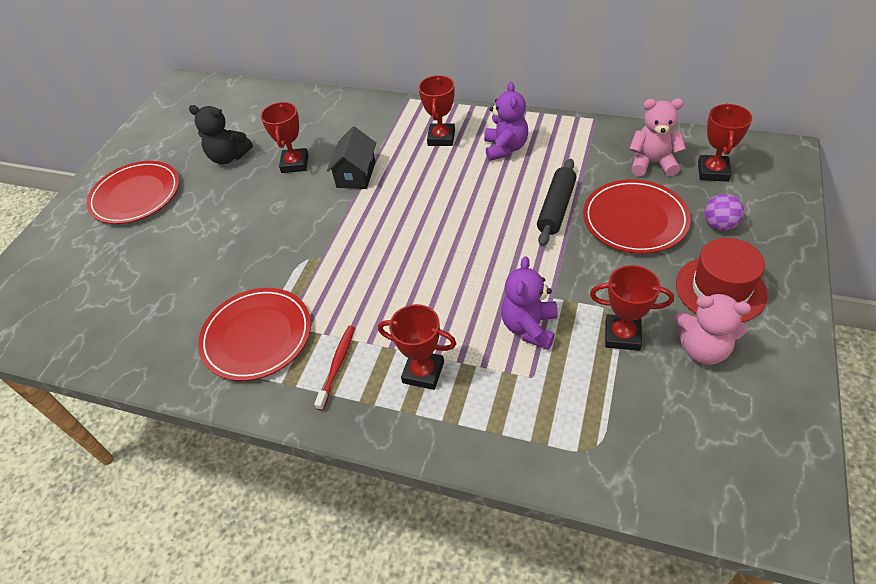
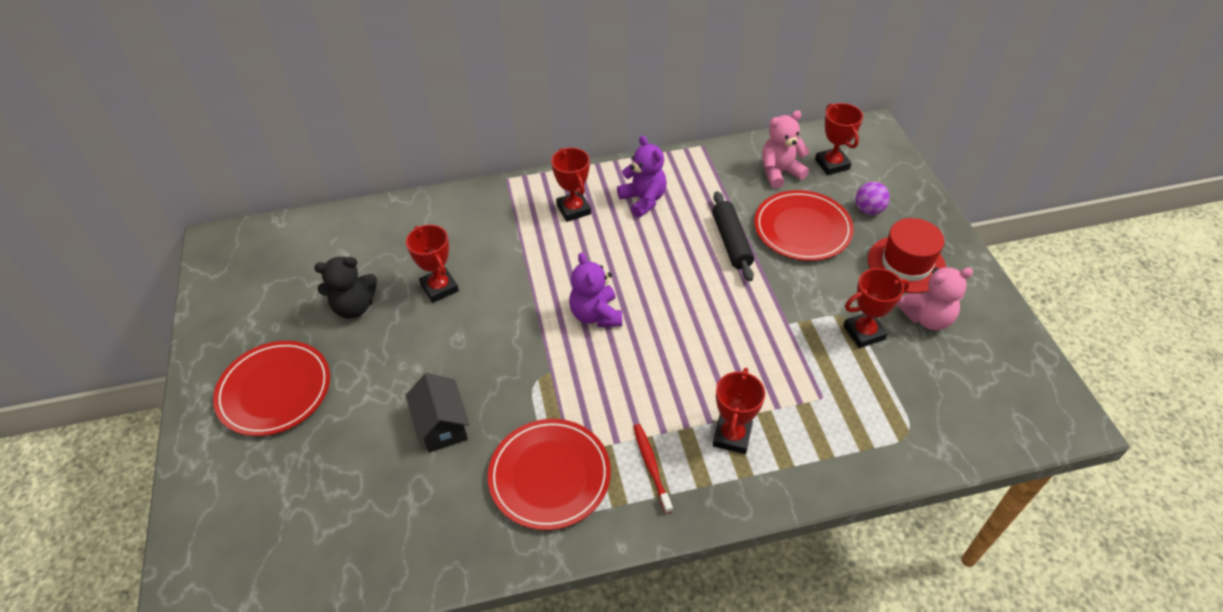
camera: 35 degrees left, 0 degrees up
(356, 175) = (516, 276): black house -> black house (442, 425)
(423, 372) = (732, 436): red trophy -> red trophy turned 60 degrees counterclockwise
(529, 327) = (788, 357): purple teddy bear -> purple teddy bear (596, 315)

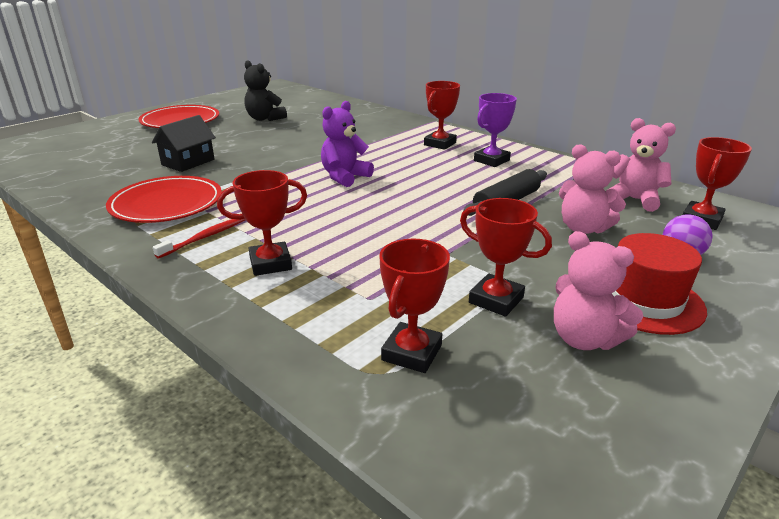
camera: 55 degrees right, 20 degrees down
(439, 288) = (308, 131): red trophy -> red trophy (412, 353)
(643, 200) = (491, 160): purple teddy bear -> purple trophy
(802, 229) = (583, 228): red plate -> pink teddy bear

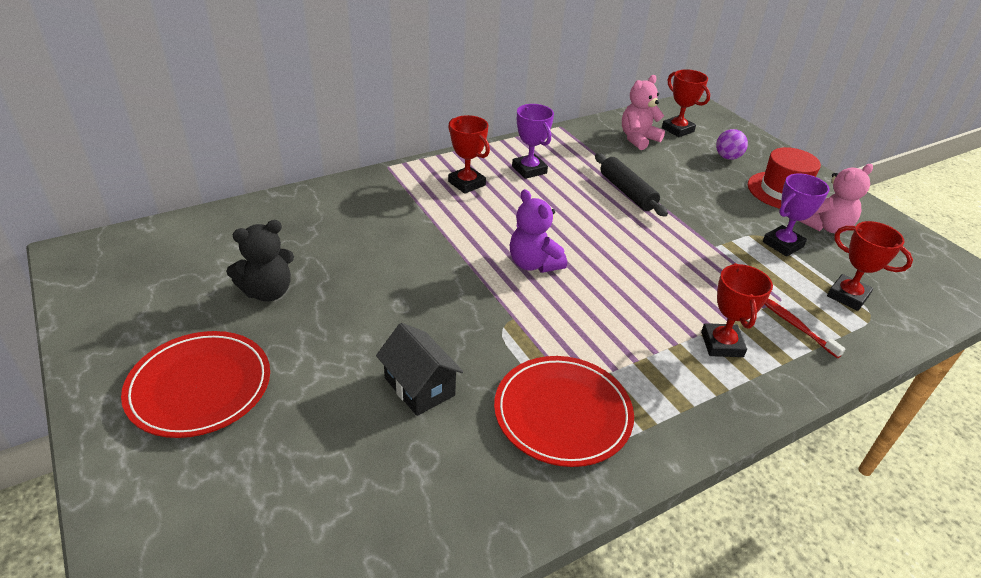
camera: 75 degrees left, 10 degrees up
(205, 237) = (661, 384): red toothbrush -> red toothbrush (794, 325)
(496, 300) = (782, 244): red trophy -> purple trophy
(583, 228) = (682, 176): pink teddy bear -> none

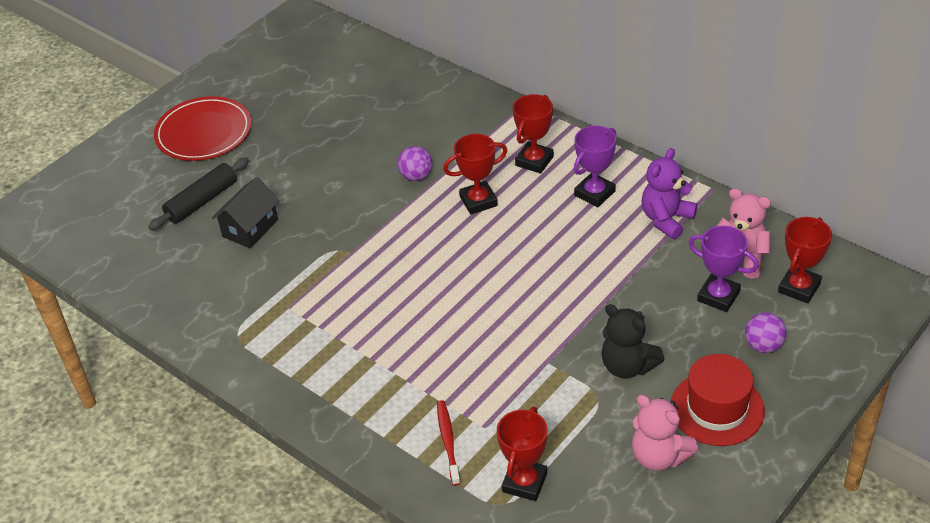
camera: 75 degrees right, 5 degrees up
(268, 292) = (309, 117): black teddy bear -> black teddy bear (627, 366)
(432, 248) = (416, 176): none -> purple ball
(533, 264) = (433, 242): purple teddy bear -> purple teddy bear (666, 219)
(562, 413) = (258, 309): red plate -> none
(627, 192) = (607, 275): black rolling pin -> black rolling pin (202, 201)
(722, 344) = (389, 390): red trophy -> red trophy (478, 201)
(782, 244) = (591, 419): purple trophy -> purple trophy (718, 296)
(794, 325) = (448, 441): red toothbrush -> red toothbrush turned 45 degrees counterclockwise

